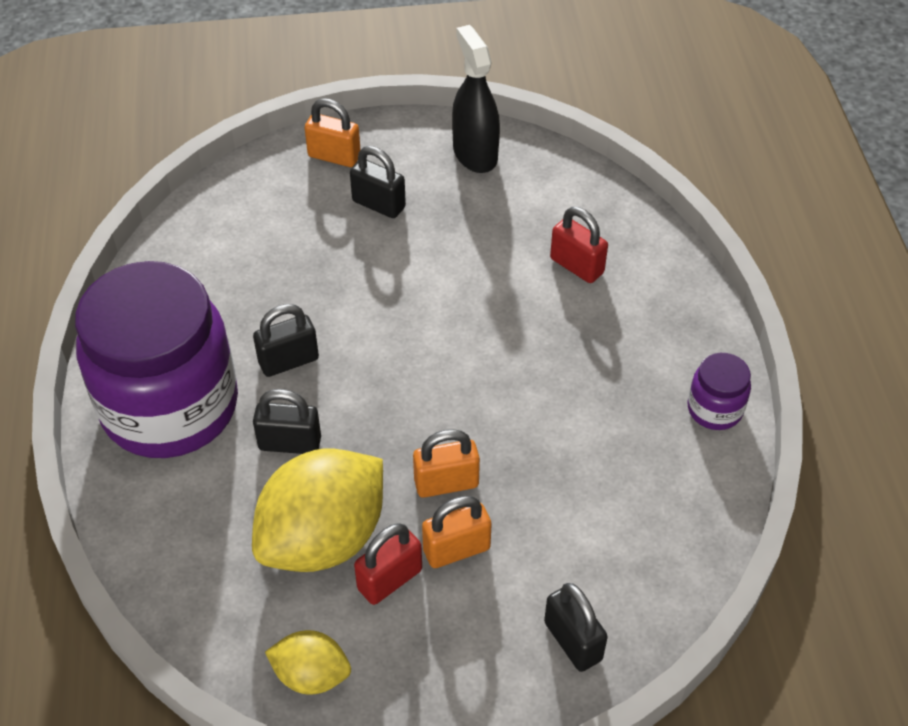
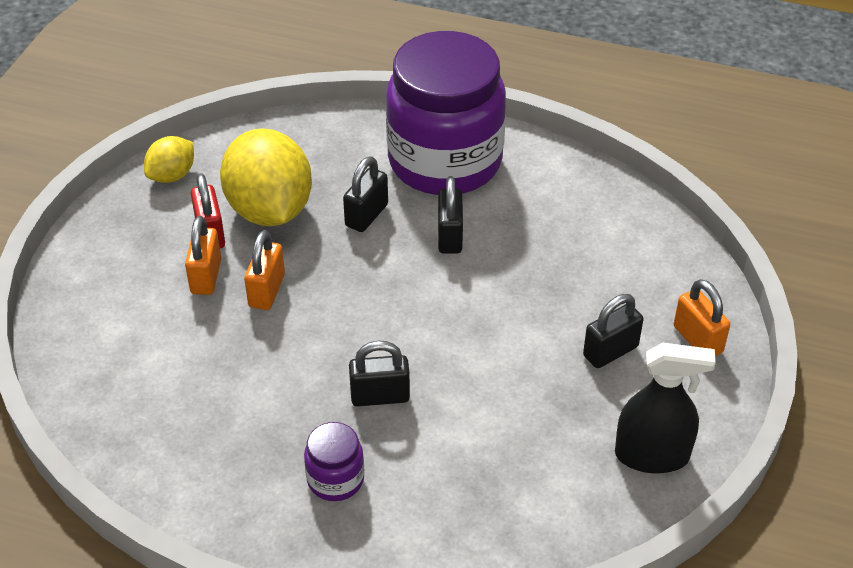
camera: 115 degrees right, 5 degrees down
(334, 156) = (697, 339): orange padlock -> orange padlock turned 75 degrees counterclockwise
(573, 641) = (84, 312): black padlock -> black padlock (380, 396)
(576, 266) = (444, 475): red padlock -> none
(714, 409) = (208, 504): purple jar -> purple jar (335, 479)

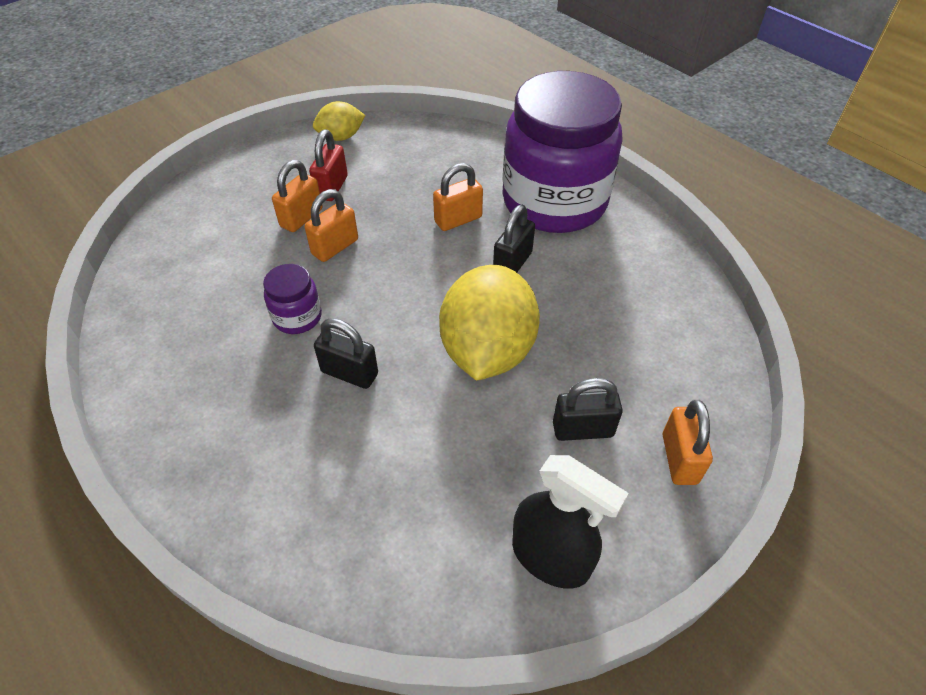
camera: 30 degrees right, 5 degrees up
(269, 210) = (388, 187): yellow lemon -> yellow lemon (487, 350)
(335, 479) = (255, 429): purple jar -> purple jar (297, 317)
(366, 215) = (458, 220): black padlock -> orange padlock

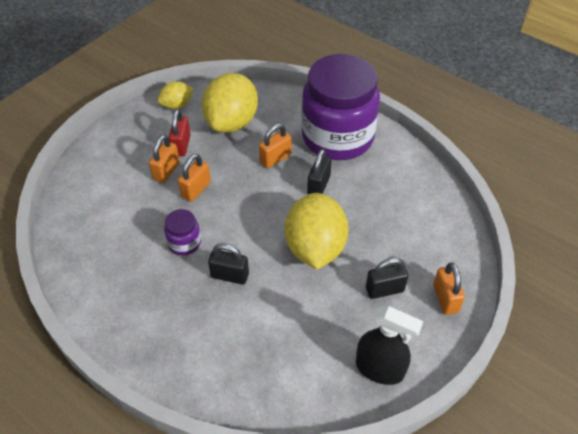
camera: 10 degrees left, 0 degrees up
(409, 166) = (231, 122): none -> yellow lemon

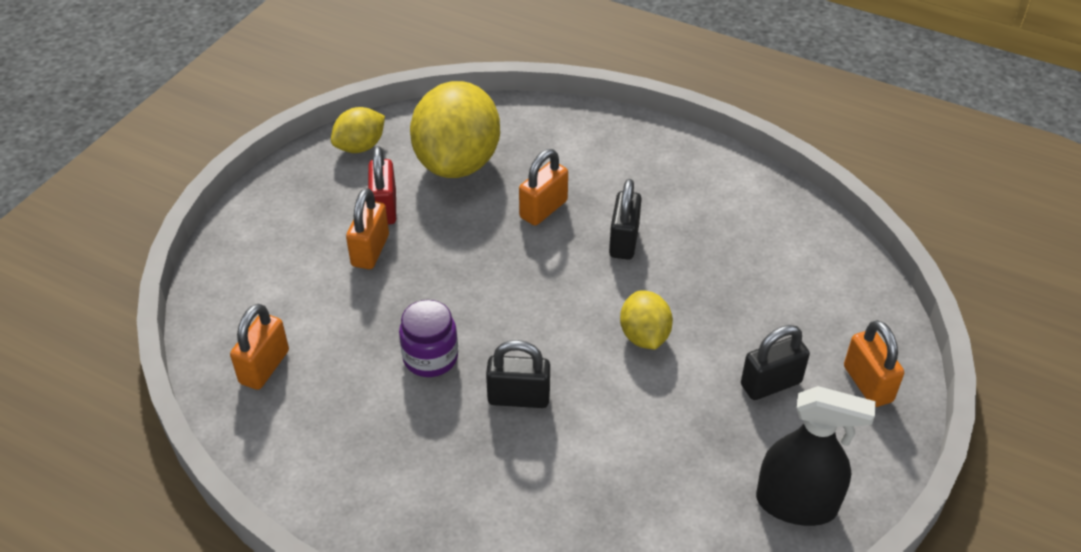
camera: 10 degrees left, 5 degrees down
(196, 189) = (427, 273): orange padlock -> orange padlock (264, 367)
(315, 248) = (644, 336): yellow lemon -> yellow lemon, size x0.51
(337, 137) = (634, 165): purple jar -> none

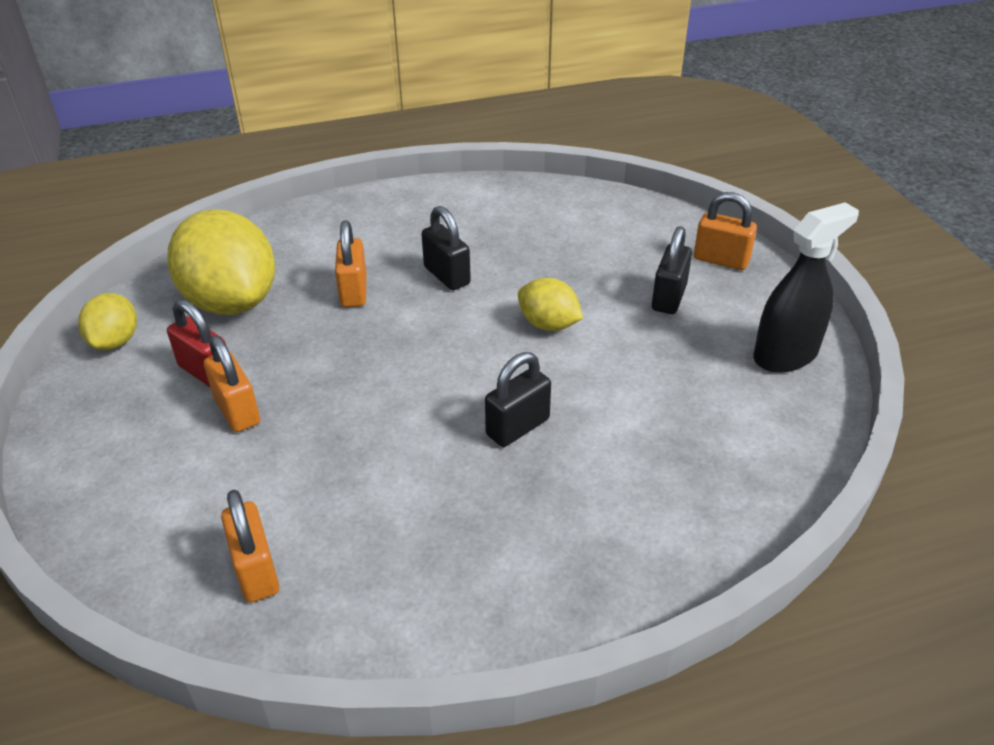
camera: 45 degrees left, 5 degrees down
(430, 357) = (406, 451): purple jar -> none

